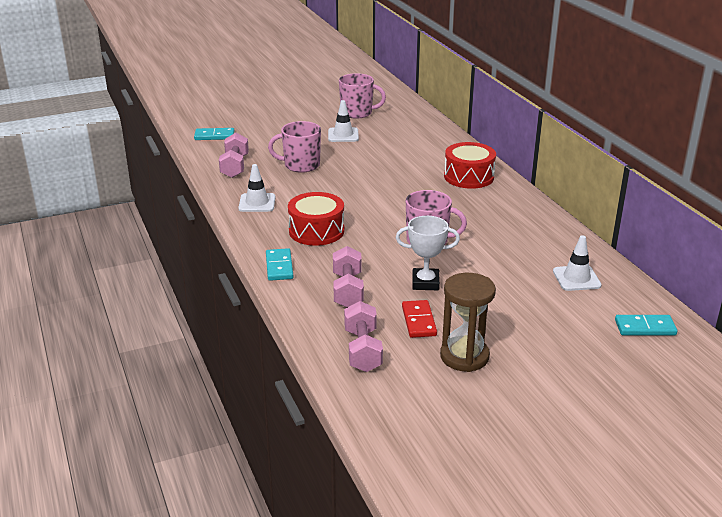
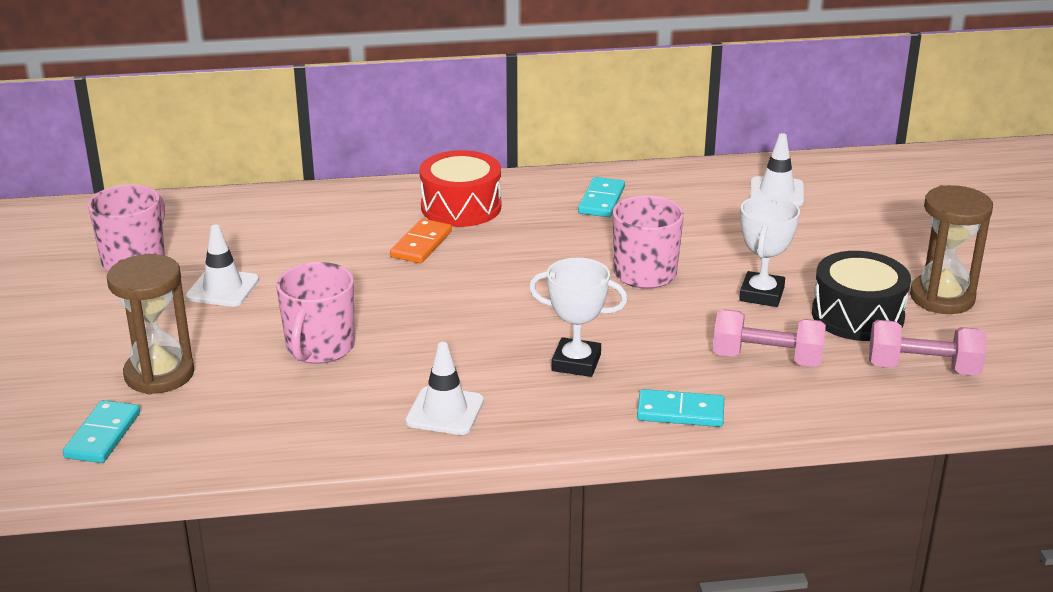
camera: 75 degrees left, 0 degrees up
(235, 166) = (274, 422): pink dumbbell -> none
(264, 137) = (159, 374): none -> brown hourglass
(316, 231) = (576, 363): red drum -> white trophy
(417, 173) = (421, 244): none -> orange domino
(418, 321) = (857, 315): red domino -> black drum
(645, 327) = (891, 178): turquoise domino -> turquoise domino (601, 200)

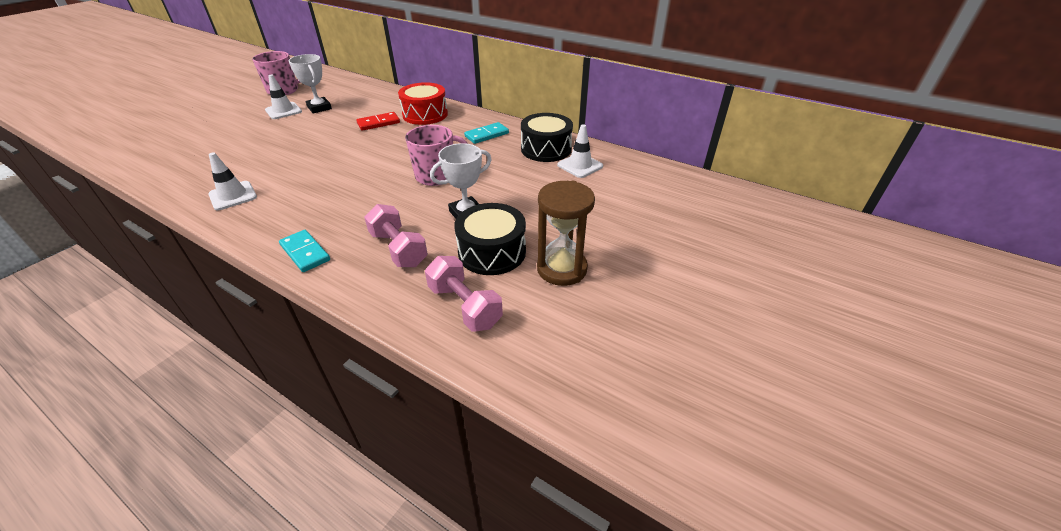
camera: 40 degrees right, 10 degrees up
(103, 435) = (137, 145): turquoise domino -> none
(159, 374) = (198, 132): brown hourglass -> none
(319, 348) = (258, 147): pink mug -> none
(421, 244) = (378, 123): orange domino -> red domino
(576, 363) = (320, 202): white trophy -> white trophy (319, 108)
(705, 189) = (546, 149): none -> black drum

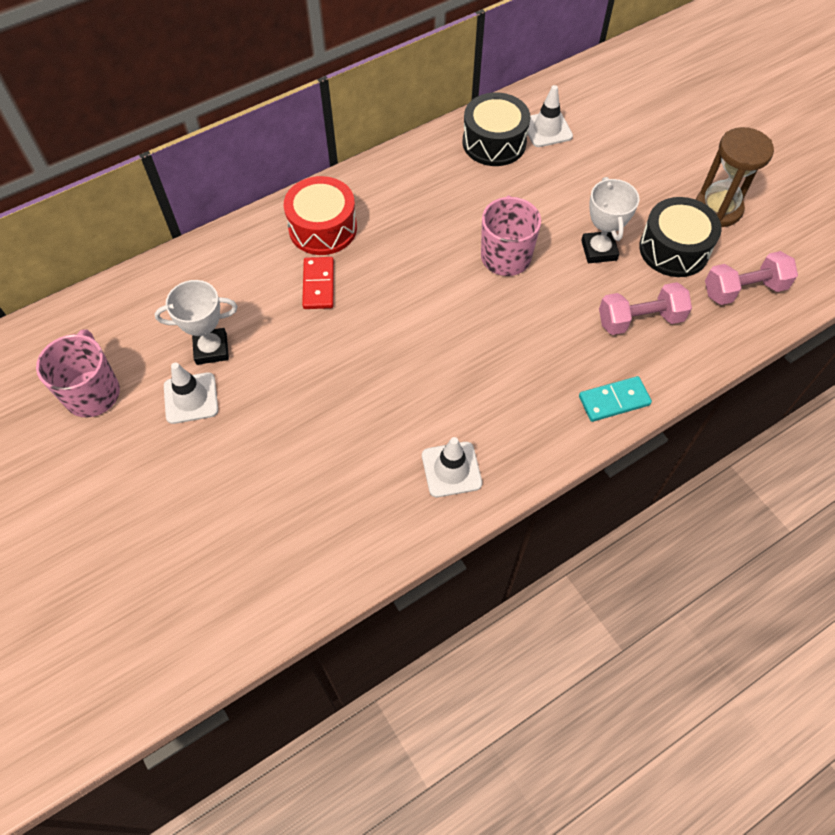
camera: 65 degrees left, 20 degrees up
(486, 135) = (425, 182): turquoise domino -> none

